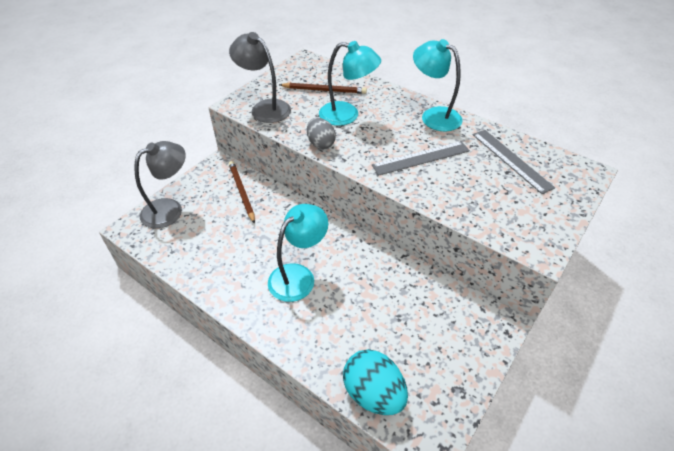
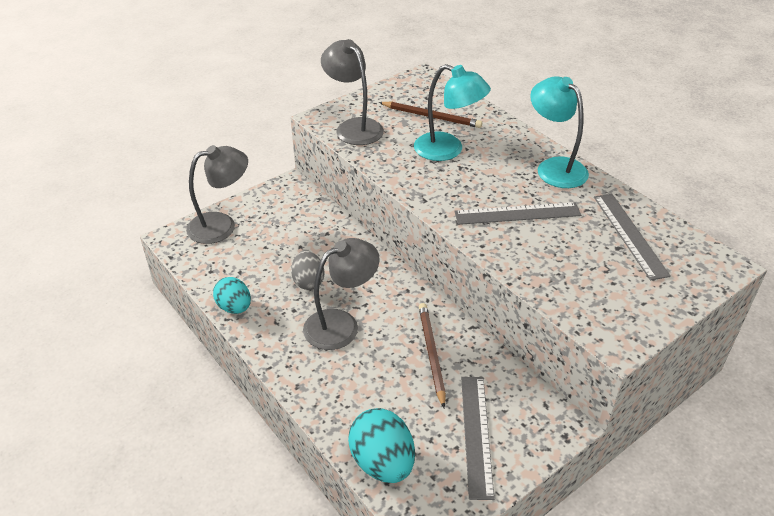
camera: 15 degrees right, 5 degrees down
(202, 280) = (234, 307): none -> turquoise egg
(241, 192) = (307, 221): brown pencil -> brown pencil (431, 354)
(298, 276) = (341, 324): turquoise lamp -> grey lamp
(321, 144) = (404, 178): grey egg -> grey egg (308, 281)
(440, 348) = (476, 434): none -> grey ruler

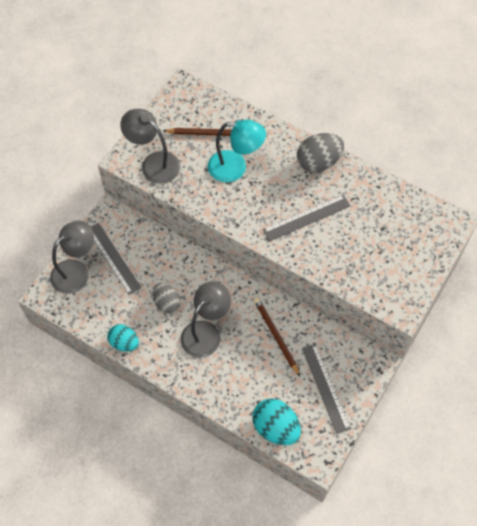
camera: 20 degrees left, 20 degrees up
(554, 167) = (318, 162): turquoise lamp -> grey egg
(629, 235) = (387, 214): grey ruler -> grey ruler (113, 258)

